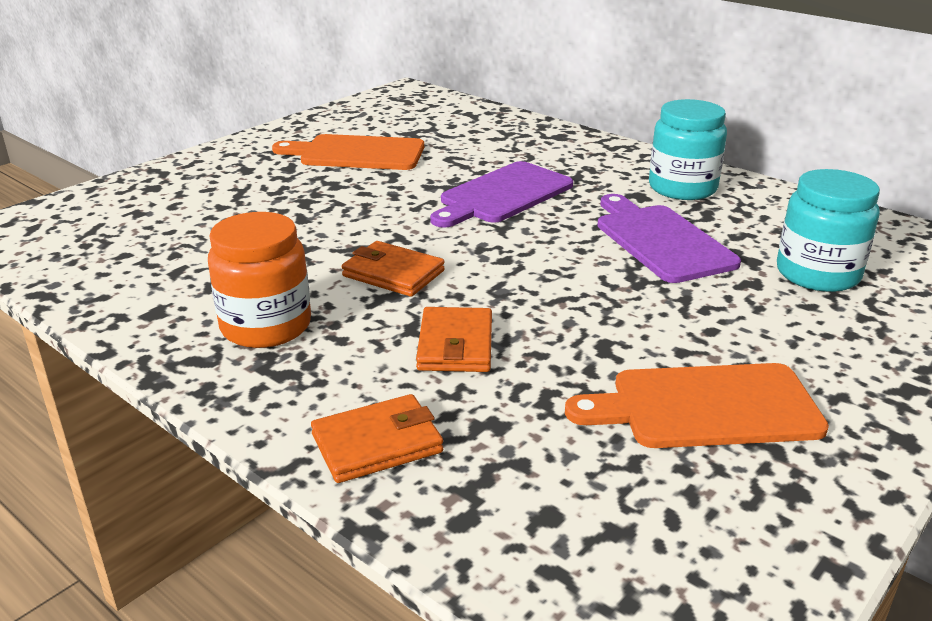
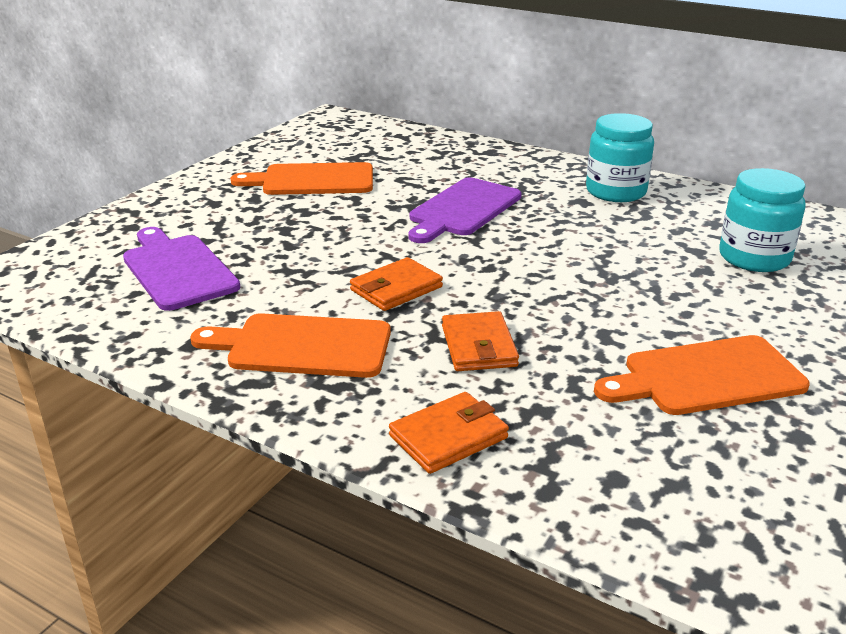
camera: 10 degrees left, 0 degrees up
(266, 326) = (302, 346): orange jar -> orange cutting board
(393, 273) = (396, 288): orange wallet -> orange wallet turned 60 degrees counterclockwise
(661, 241) = (616, 240): purple cutting board -> purple cutting board (178, 270)

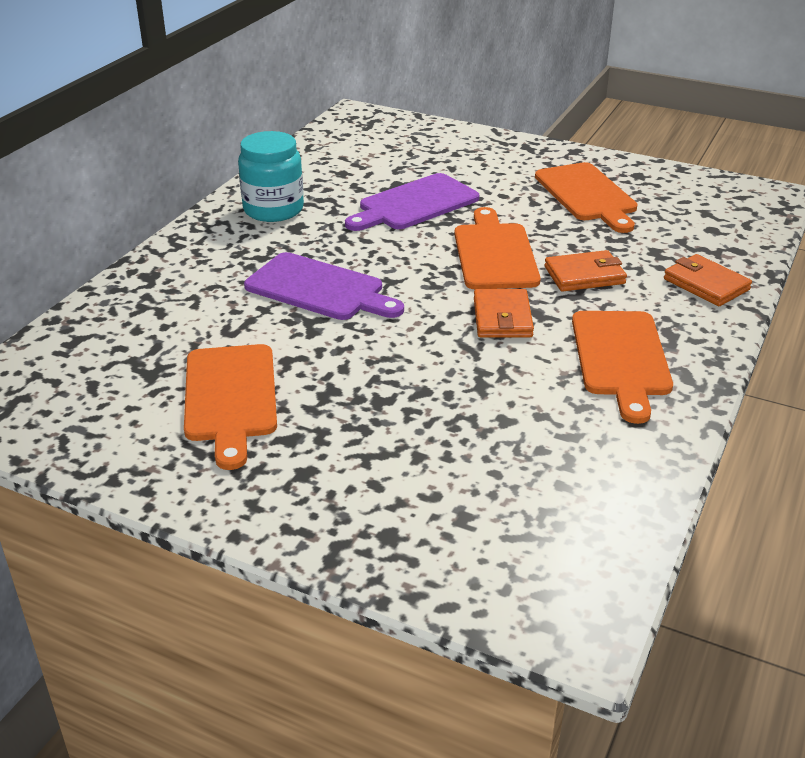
camera: 95 degrees left, 5 degrees up
(178, 270) = (500, 463): purple cutting board -> purple cutting board (414, 204)
(396, 288) = (502, 318): orange wallet -> orange wallet turned 45 degrees clockwise
(530, 295) = (494, 254): none -> orange cutting board
(754, 258) = (406, 164): turquoise jar -> none

